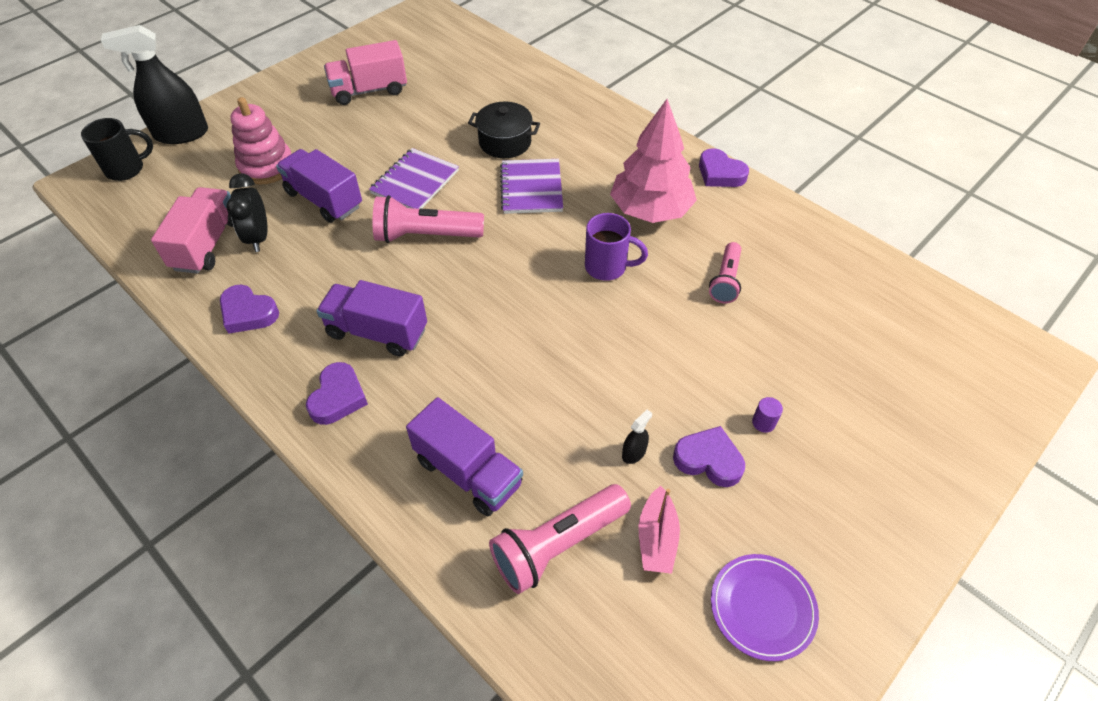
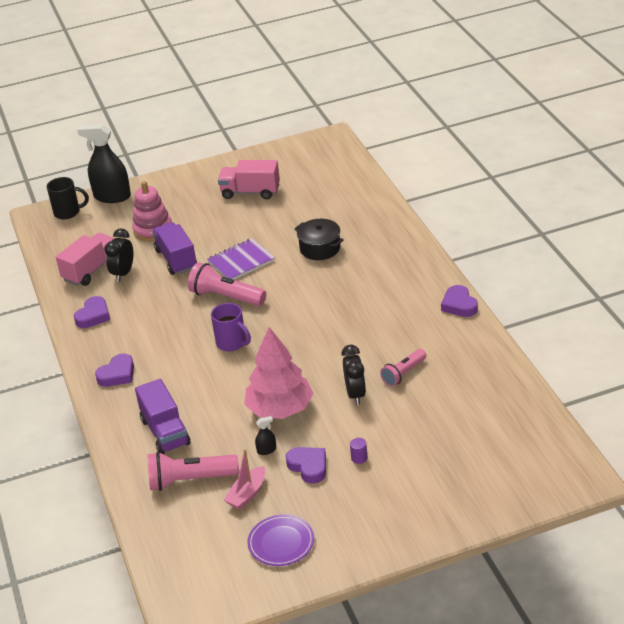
camera: 30 degrees right, 15 degrees down
(248, 313) = (93, 316): purple heart -> purple heart turned 120 degrees counterclockwise
(377, 332) = (161, 345): purple truck -> none
(531, 188) = (316, 283): purple notebook -> none
(607, 267) = (330, 345): purple mug -> purple mug (232, 343)
(650, 210) = (388, 317): pink tree -> pink tree (280, 409)
(689, 328) = (355, 394): none -> black clock

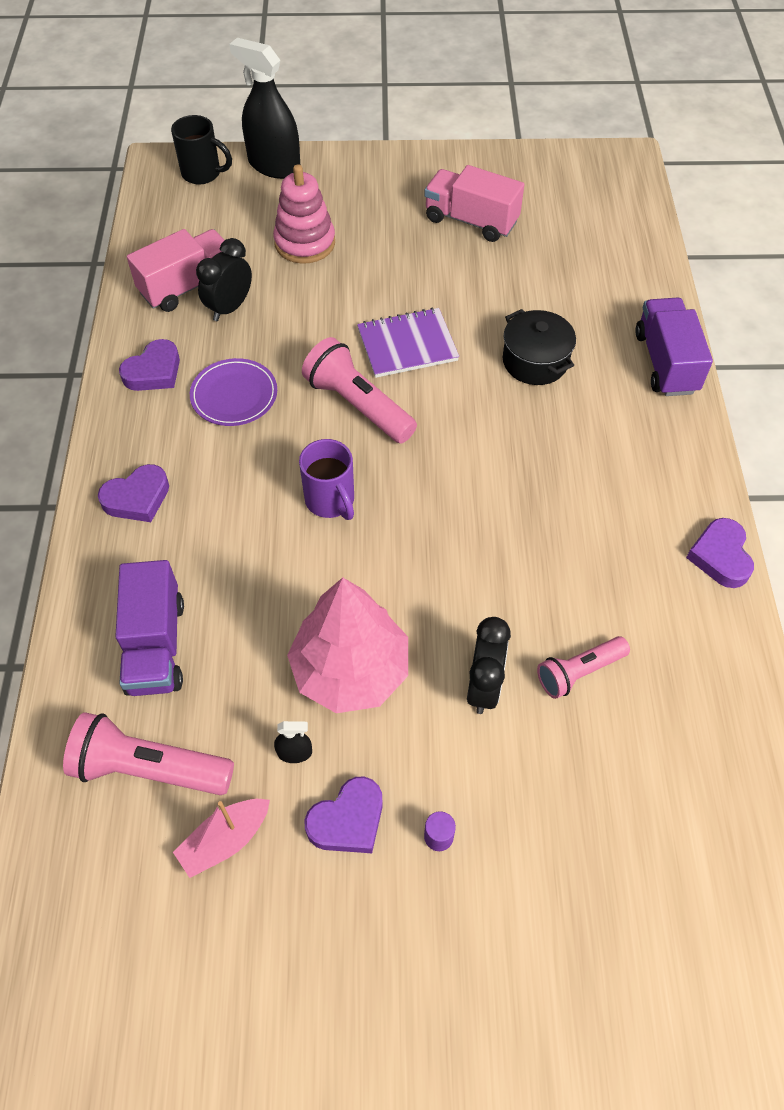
camera: 15 degrees right, 20 degrees up
(176, 259) = (315, 308): purple truck -> purple truck (665, 362)
(281, 543) = (234, 984): purple plate -> purple plate (234, 395)
(308, 466) = (348, 820): purple heart -> purple heart turned 75 degrees clockwise

